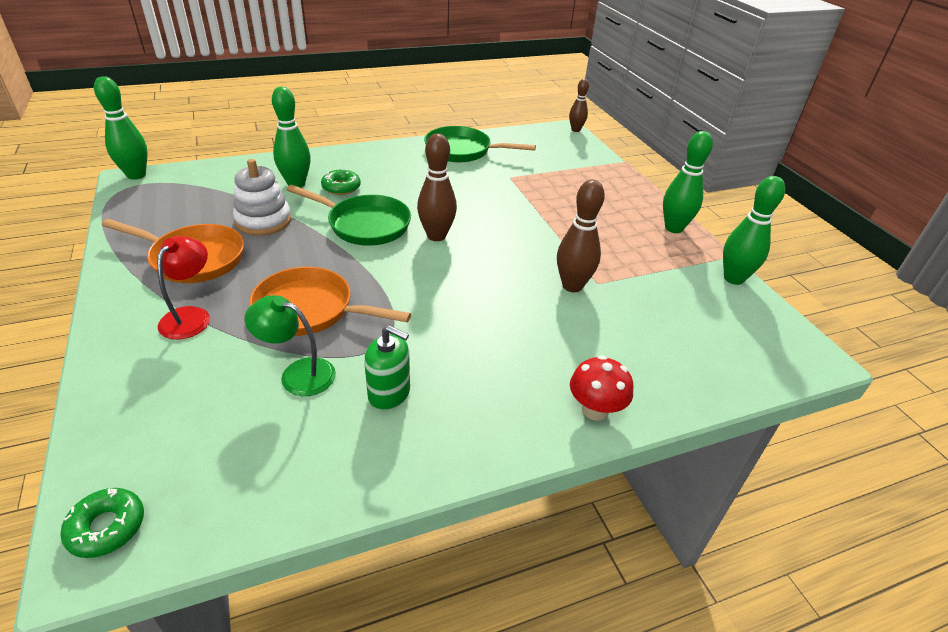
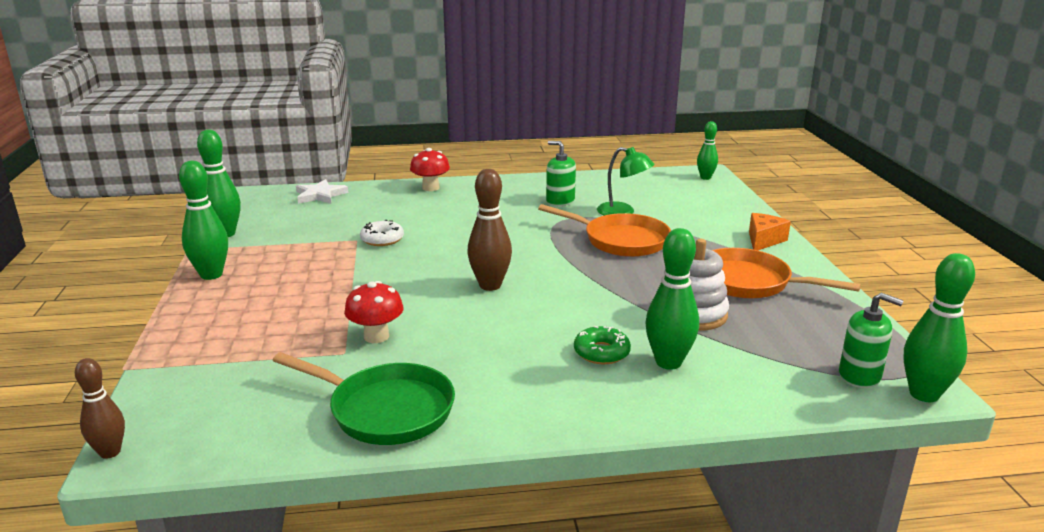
camera: 165 degrees left, 15 degrees down
(107, 527) = (705, 178): green donut -> green bowling pin
(130, 328) = (764, 240): none -> orange cheese
(168, 183) = (859, 376): none -> green soap dispenser
(191, 316) = (720, 243): red lamp -> none
(364, 225) = (570, 302): green pan -> none
(498, 188) = (376, 336): none -> red mushroom
(572, 286) = (382, 239): brown bowling pin -> white donut
(726, 367) = (320, 195): none -> white star

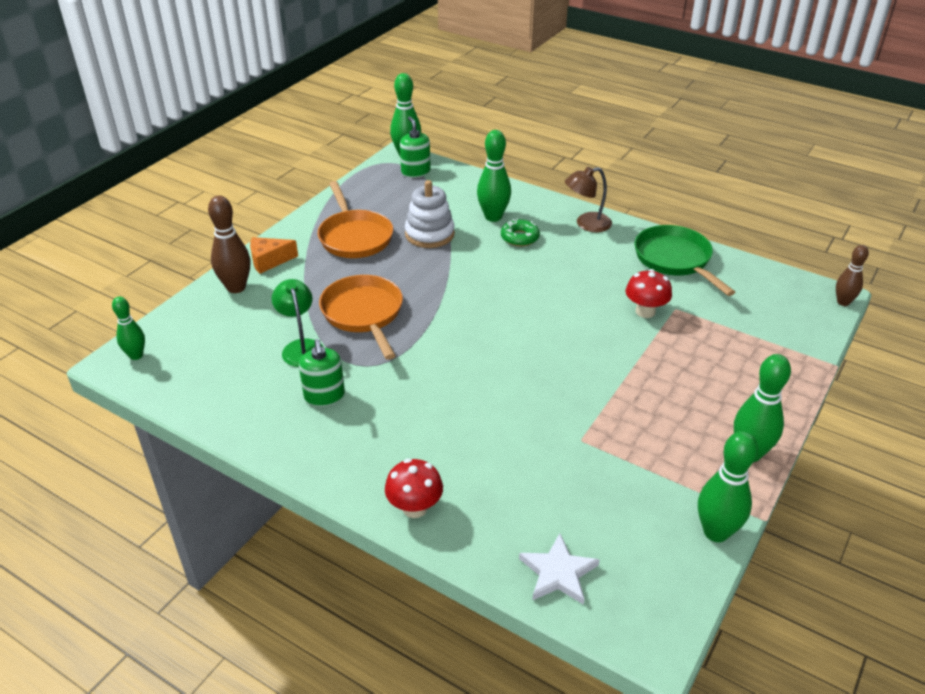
camera: 140 degrees left, 15 degrees up
(382, 239) = (556, 426): white donut -> none
(490, 285) = (523, 318): brown bowling pin -> brown bowling pin (236, 287)
(550, 407) = (586, 224): none -> brown lamp

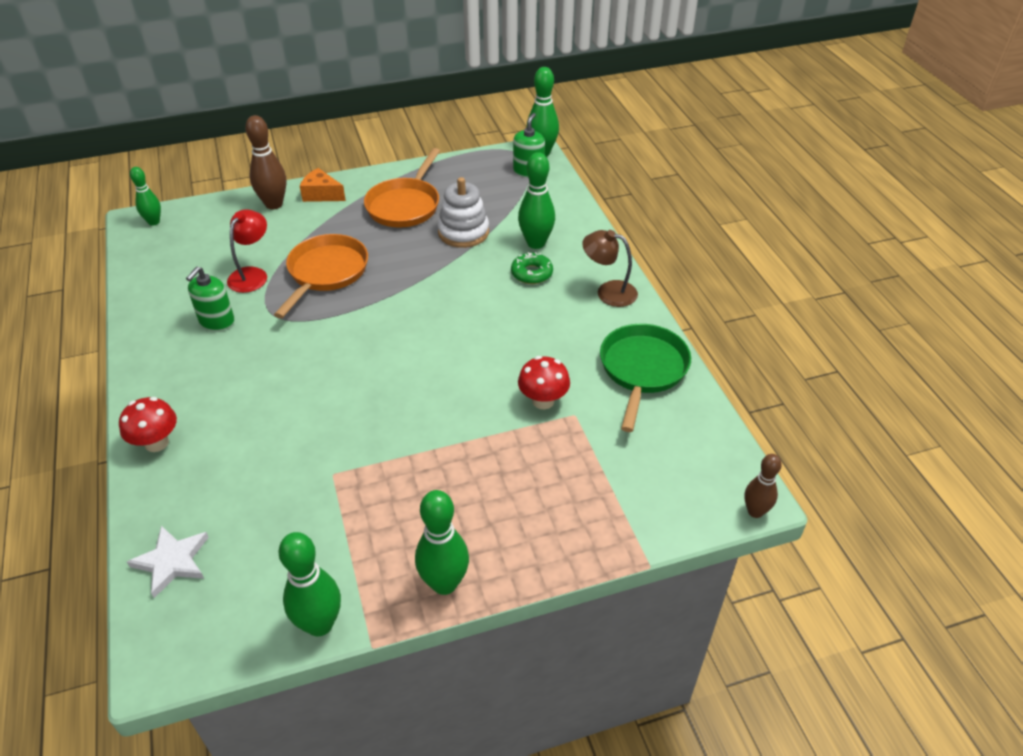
camera: 40 degrees right, 5 degrees up
(301, 347) = (252, 274): green lamp -> red lamp

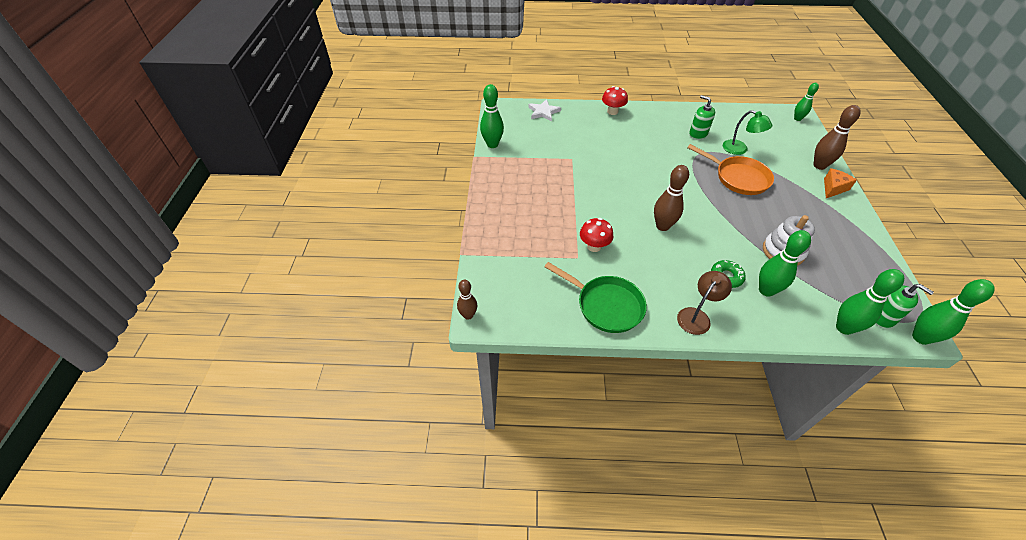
camera: 110 degrees right, 5 degrees up
(252, 274) = (740, 149): red lamp -> green lamp
(405, 205) = (820, 227): orange pan -> none
(444, 583) = (491, 181): green bowling pin -> green bowling pin (844, 328)
(465, 336) = (662, 226): none -> brown bowling pin

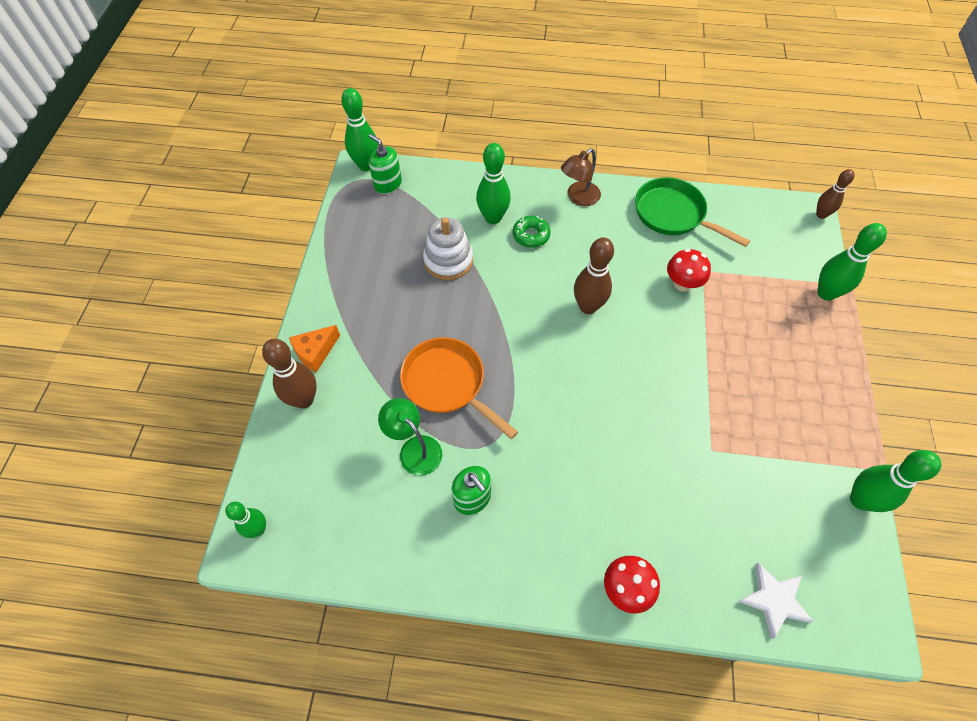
camera: 175 degrees left, 10 degrees up
(844, 328) = (434, 178): green bowling pin -> green bowling pin (826, 293)

